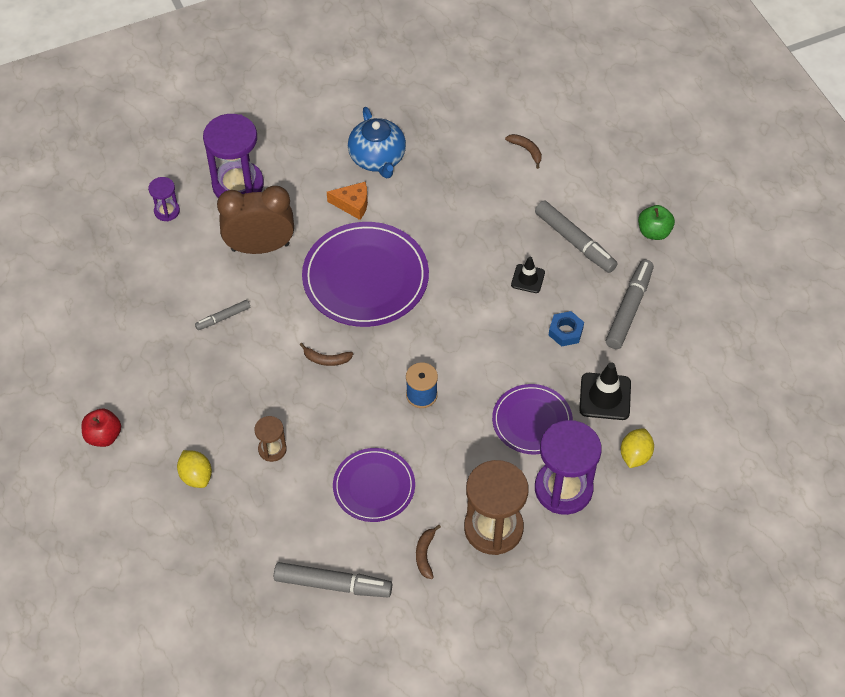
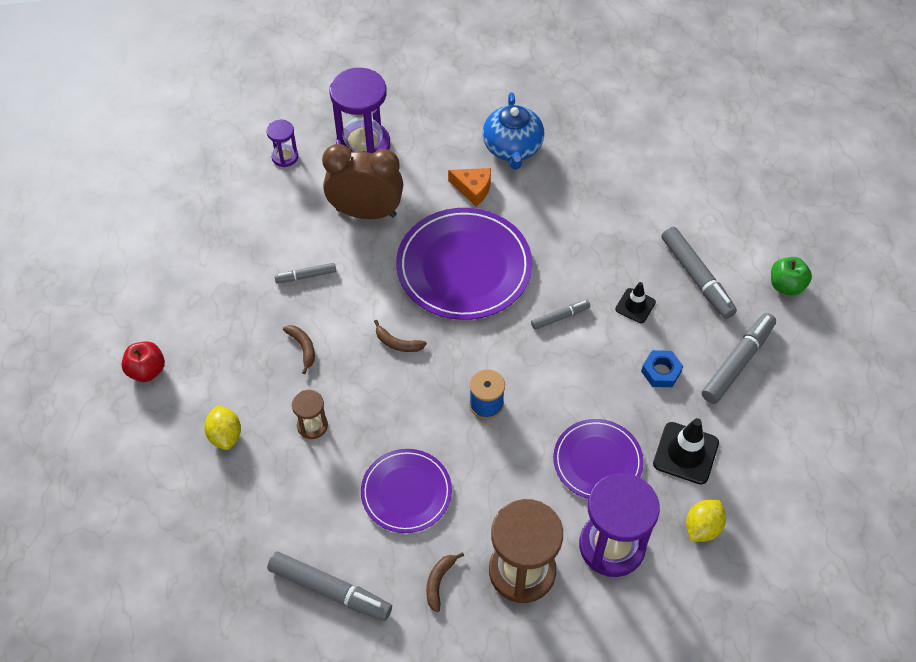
camera: 15 degrees right, 0 degrees up
(464, 303) = (560, 317): none -> grey marker
(526, 150) = (670, 171): brown banana -> brown banana (303, 348)

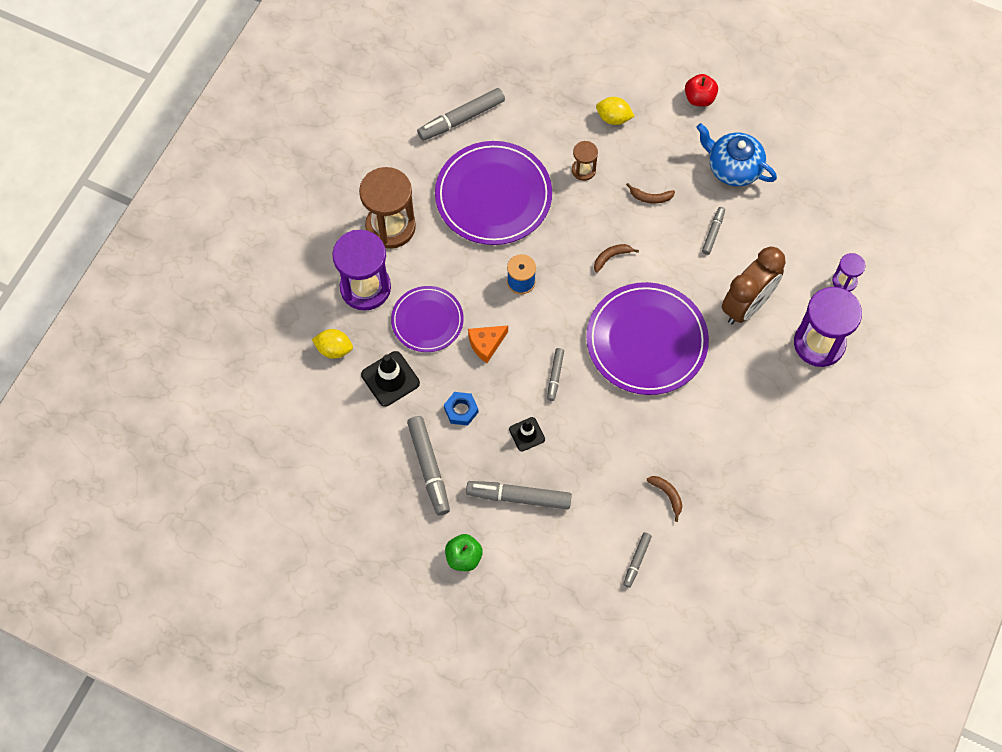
camera: 125 degrees right, 10 degrees up
(406, 492) = (493, 195): purple plate -> purple plate, size x1.67
(439, 582) = (420, 178): brown banana -> brown banana (667, 495)
(473, 189) = (718, 395): orange cheese -> orange cheese (486, 344)
(512, 148) = (741, 453): blue teapot -> blue teapot (733, 168)
(669, 167) = (636, 561): none -> grey marker
(702, 528) = (334, 349): yellow lemon -> yellow lemon turned 60 degrees counterclockwise

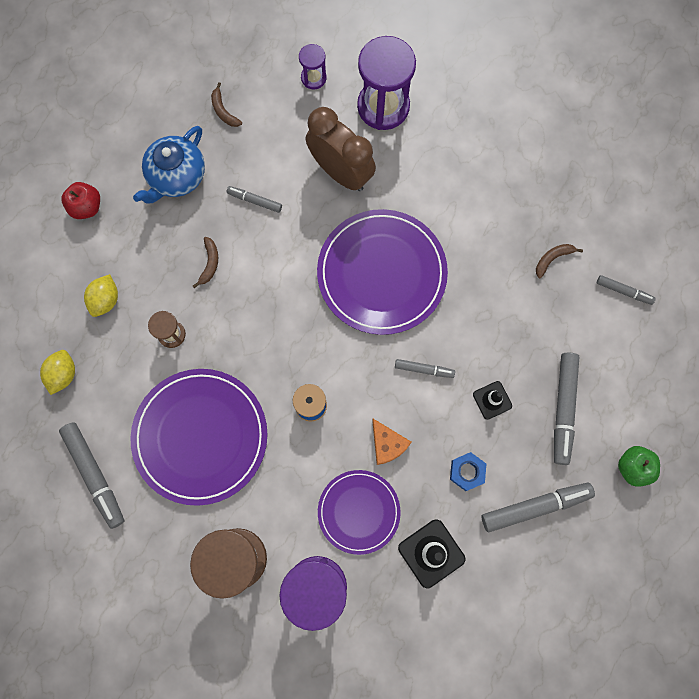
camera: 90 degrees left, 10 degrees up
(334, 349) = (395, 621): yellow lemon -> yellow lemon (63, 374)
(611, 257) = (282, 307): brown banana -> brown banana (223, 111)

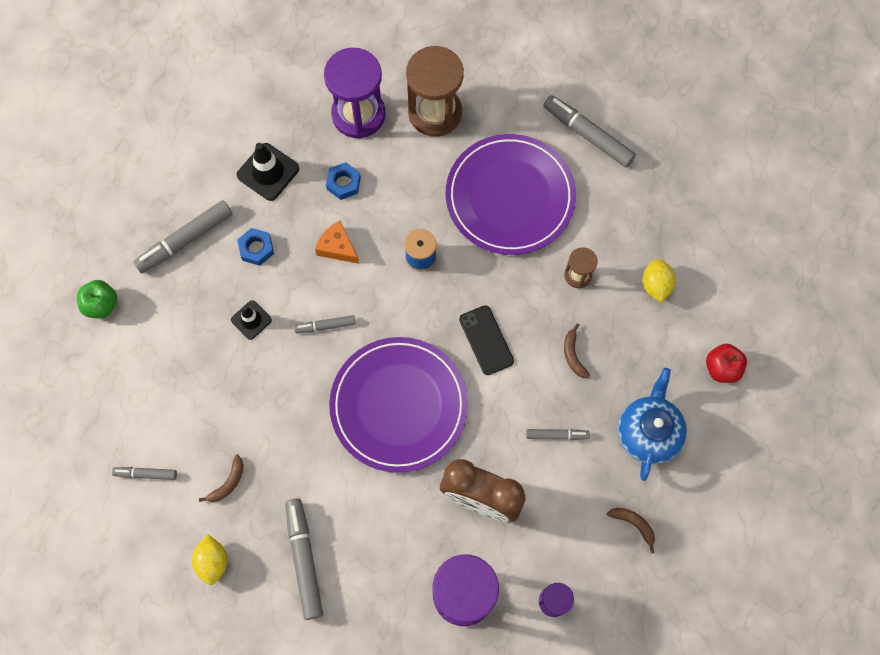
camera: 160 degrees right, 5 degrees down
(63, 374) = (659, 206): yellow lemon -> yellow lemon (213, 561)
(281, 304) = (486, 340): none -> black phone
(358, 511) = (343, 183): purple plate -> blue nut
(563, 409) = (180, 335): grey marker -> grey marker (304, 559)

